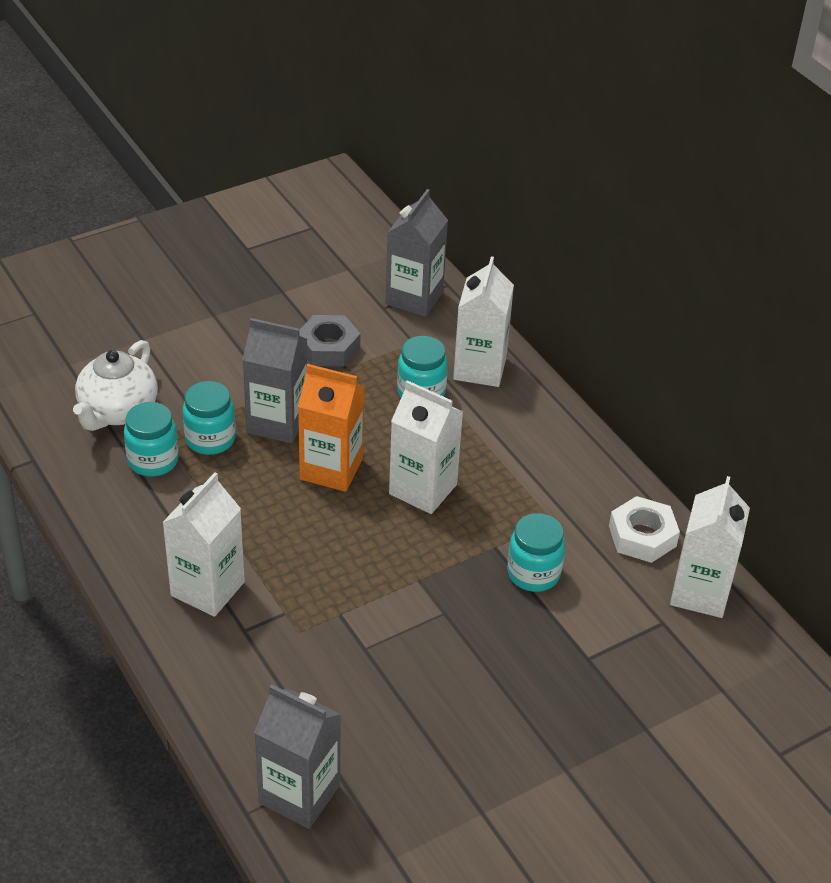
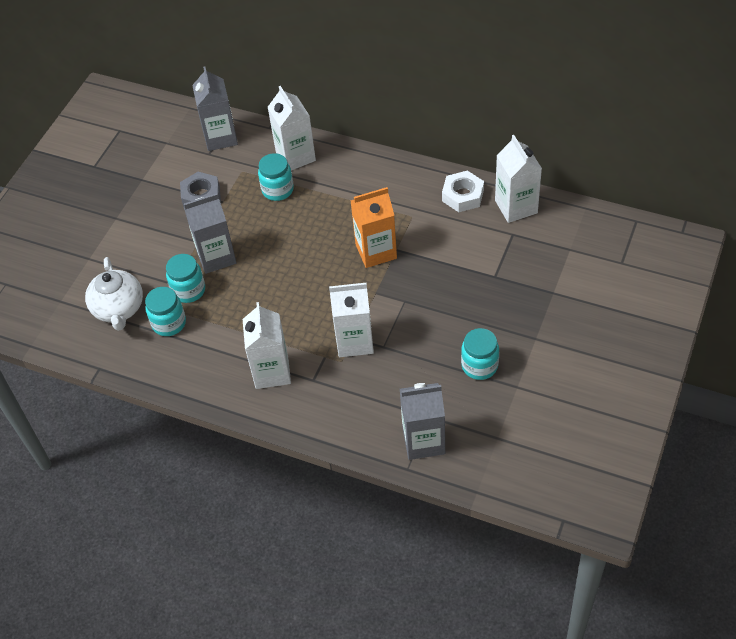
camera: 30 degrees left, 10 degrees up
(331, 469) = (272, 263): orange carton -> orange carton (376, 251)
(423, 489) = (331, 243): white carton -> white carton (354, 341)
(533, 573) = (429, 251): turquoise jar -> turquoise jar (479, 366)

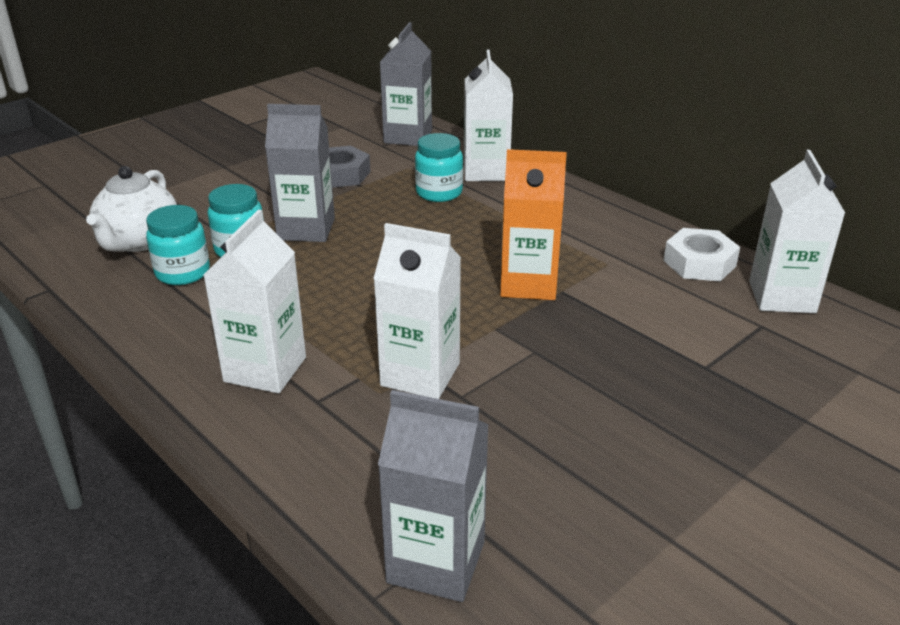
camera: 20 degrees right, 20 degrees down
(479, 366) = (614, 480): turquoise jar -> none

